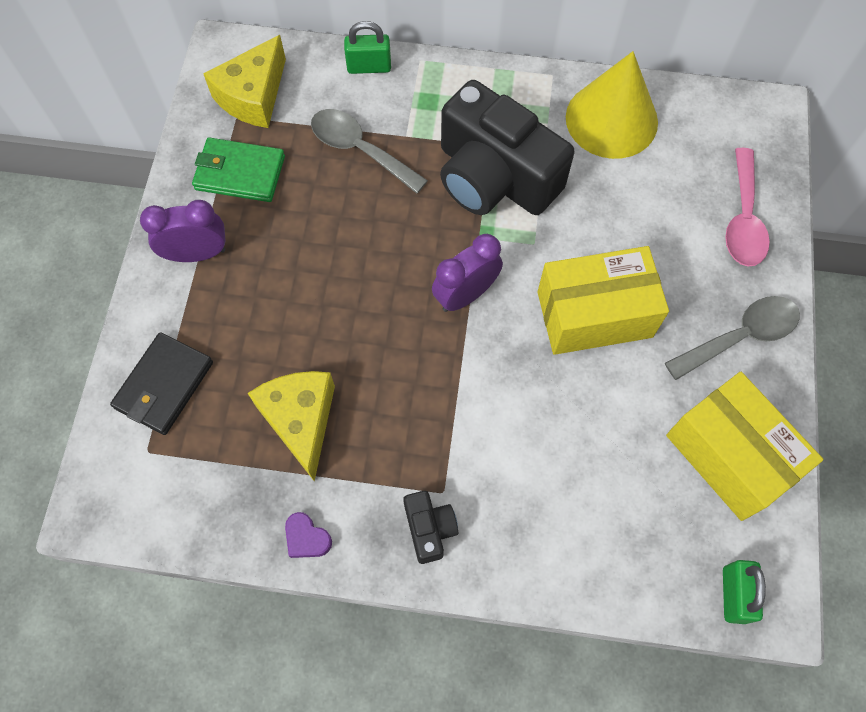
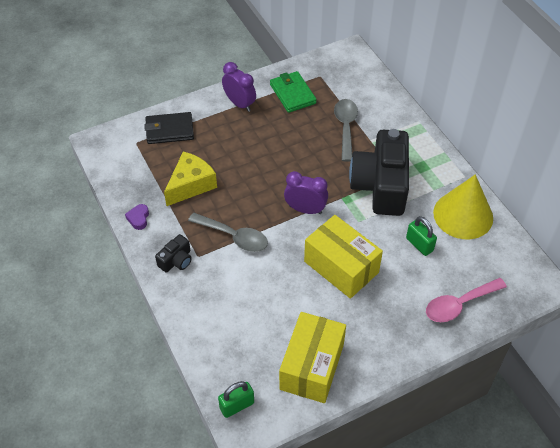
camera: 55 degrees right, 15 degrees down
(253, 96) = (336, 75): yellow cheese -> none
(369, 67) = (394, 105): green padlock -> green padlock (419, 244)
(739, 337) = (385, 338): grey spoon -> grey spoon (233, 236)

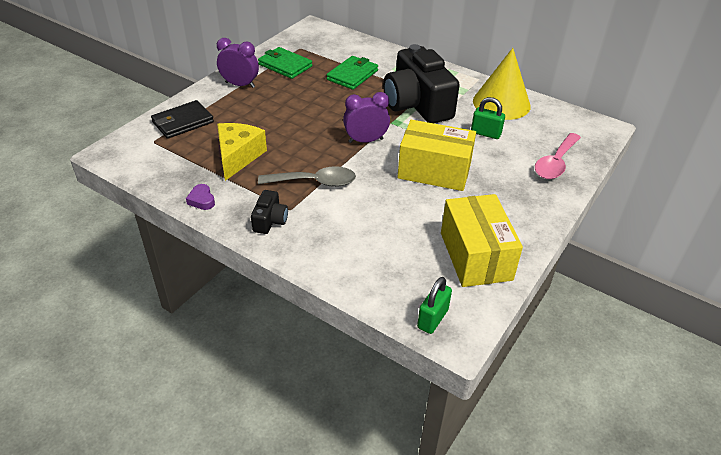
camera: 30 degrees left, 10 degrees down
(345, 128) = (352, 75): grey spoon -> green wallet

